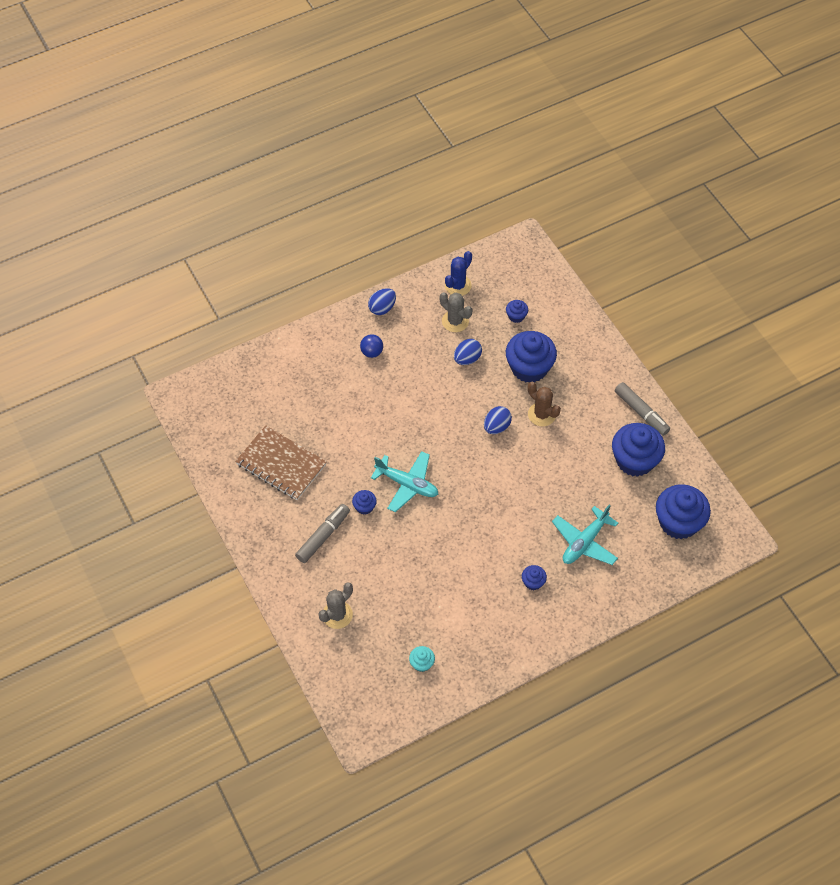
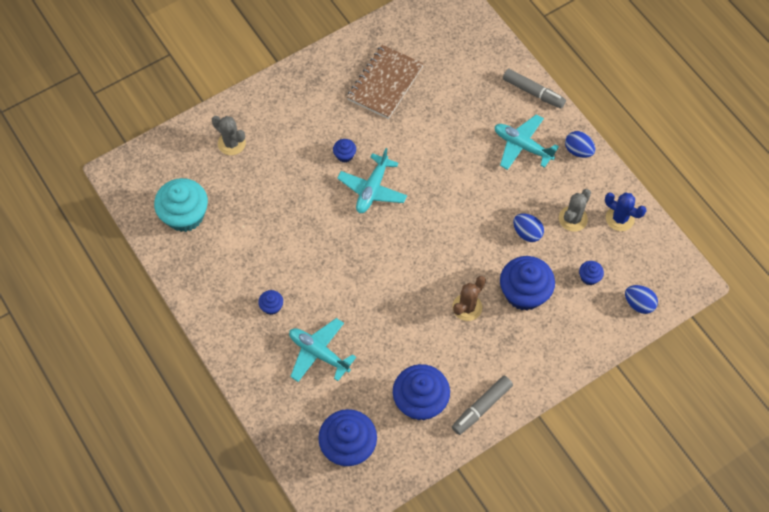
camera: 85 degrees right, 5 degrees up
(323, 536) = (311, 124): grey marker -> grey marker (533, 92)
(372, 352) = (522, 146): blue ball -> turquoise plane
(422, 663) = (185, 215): turquoise cupcake -> turquoise cupcake, size x2.20
(496, 427) = (447, 265): blue egg -> blue egg (638, 304)

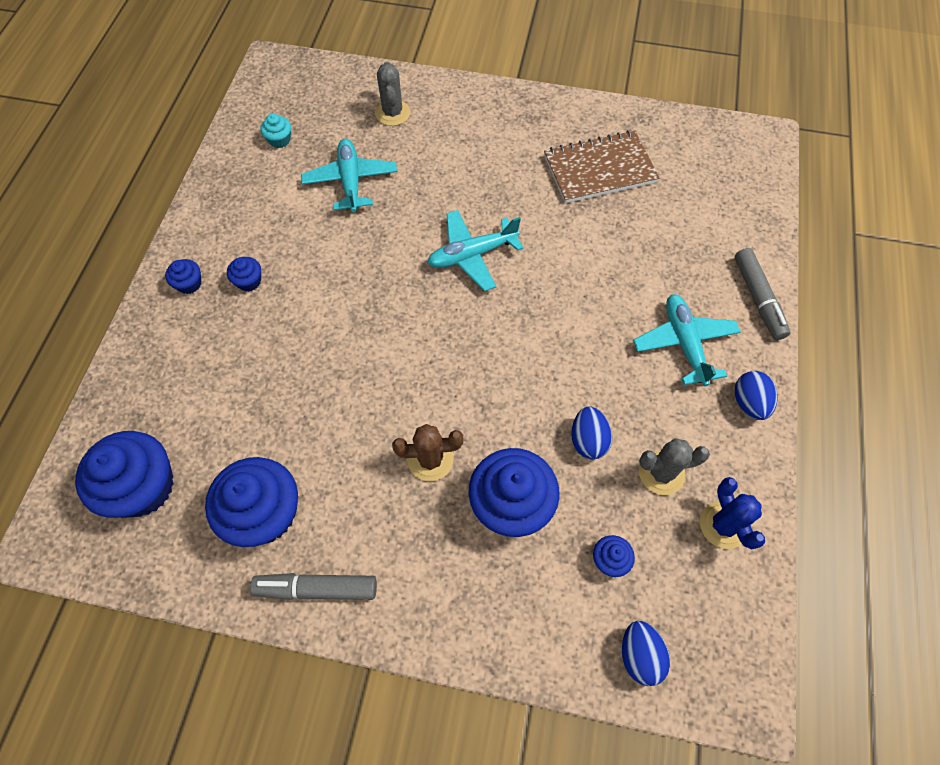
camera: 45 degrees right, 0 degrees up
(185, 215) = (279, 140): turquoise cupcake -> turquoise cupcake, size x0.45
(319, 353) = (234, 365): turquoise plane -> turquoise plane (351, 181)
(344, 155) = (482, 203): blue cupcake -> blue cupcake (189, 284)

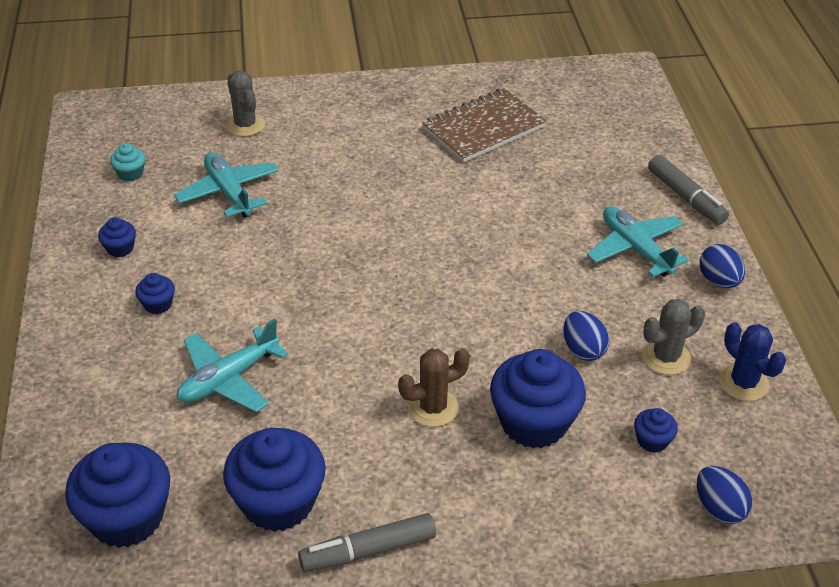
camera: 20 degrees left, 20 degrees down
(189, 284) = (89, 323): blue cupcake -> blue cupcake (120, 248)
(472, 255) = (390, 226): turquoise plane -> turquoise plane (228, 378)

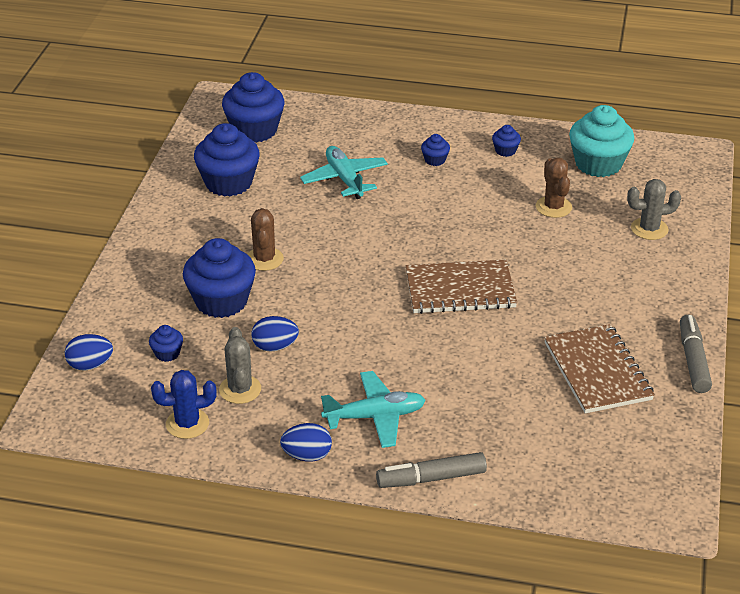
camera: 110 degrees right, 5 degrees down
(130, 173) = (598, 164): turquoise cupcake -> turquoise cupcake, size x2.20
(229, 192) = (553, 207): turquoise plane -> brown cactus
(368, 551) = (169, 209): grey marker -> grey marker (693, 360)
(409, 232) = (460, 289): none -> brown notebook

